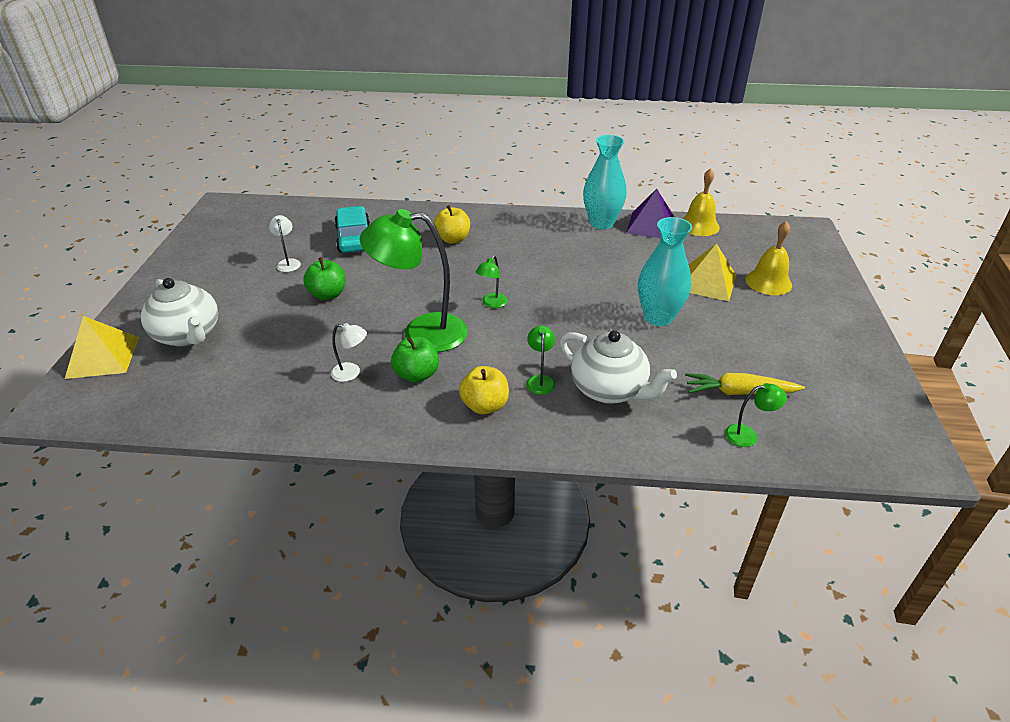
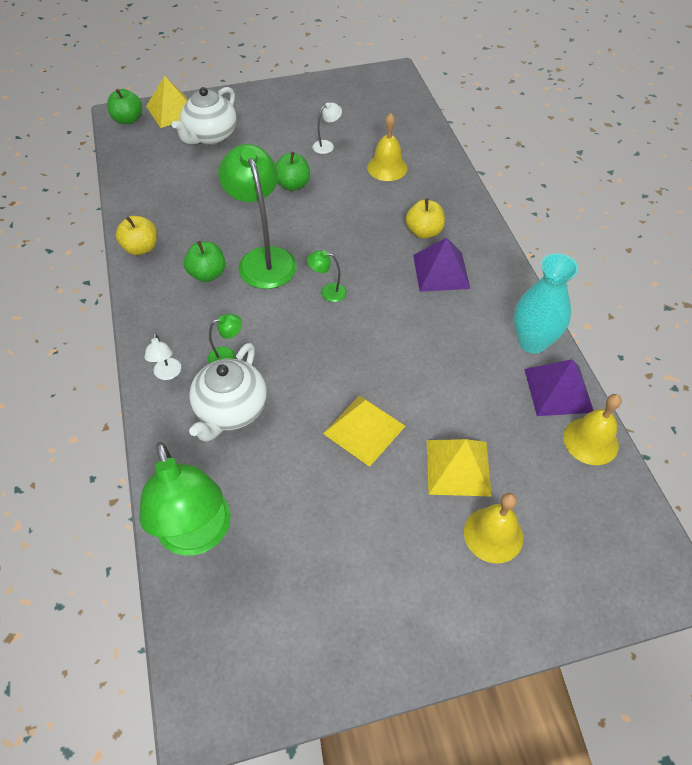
camera: 70 degrees right, 15 degrees up
(74, 399) = (128, 119): none -> green apple
(351, 373) = (197, 236): white lamp -> white lamp (167, 374)
(354, 238) = (387, 167): turquoise car -> yellow bell
(485, 405) = (182, 328): yellow apple -> yellow apple (141, 248)
(505, 242) = (441, 271): none -> purple pyramid
(658, 317) = (364, 429): turquoise vase -> yellow pyramid
(739, 392) = (262, 521): yellow carrot -> none
(748, 435) = (198, 536): green lamp -> green lamp, size x2.35

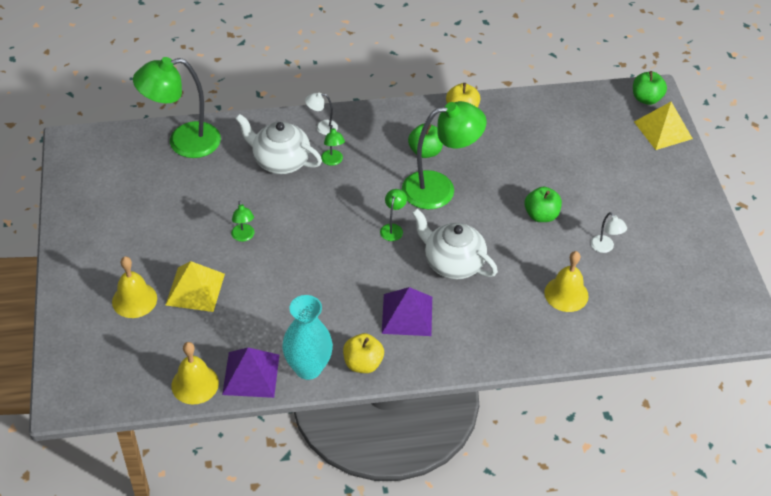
camera: 95 degrees right, 5 degrees down
(210, 136) = (620, 157): white teapot -> white teapot (452, 263)
(364, 429) = (243, 237): yellow pyramid -> green lamp
(424, 232) = (463, 310): yellow apple -> yellow apple (363, 363)

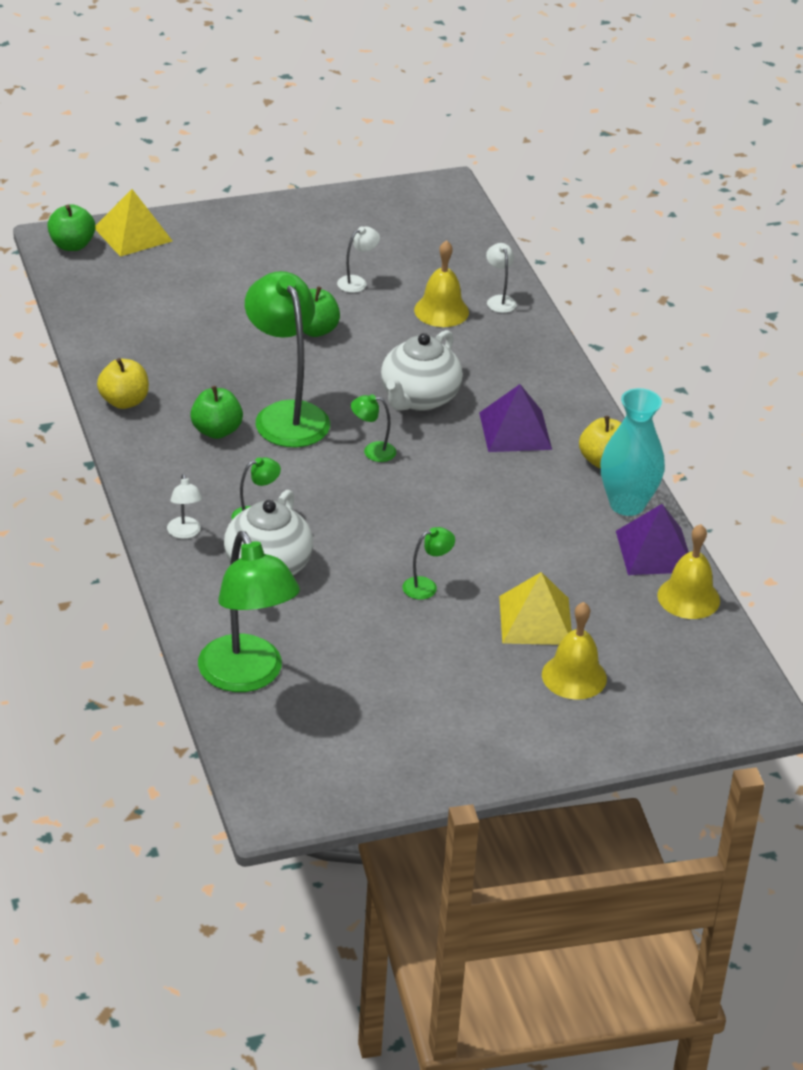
camera: 100 degrees left, 10 degrees down
(581, 334) = (499, 300): none -> white lamp

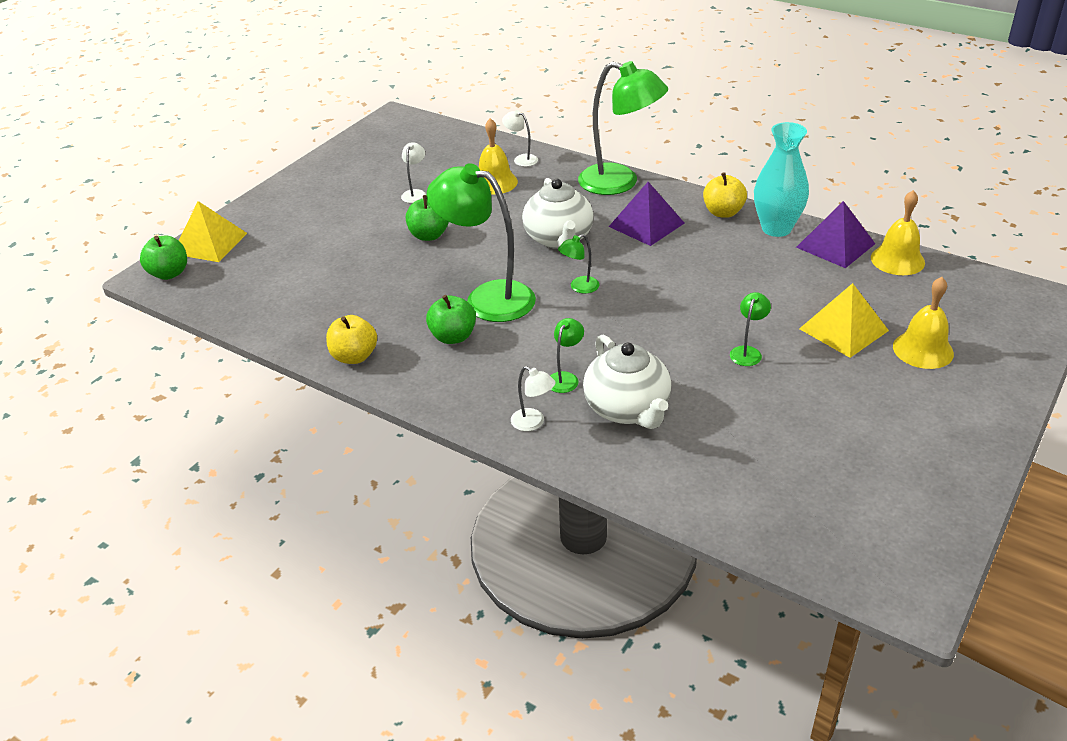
camera: 35 degrees left, 0 degrees up
(247, 676) = (735, 501): green lamp -> green lamp (620, 183)

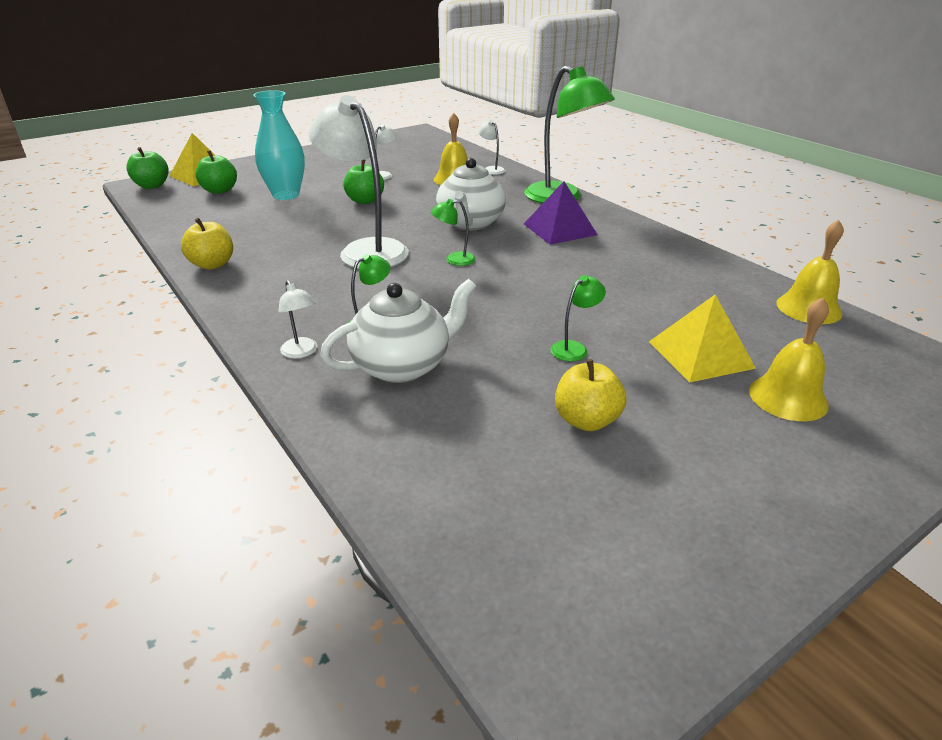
camera: 20 degrees right, 5 degrees down
(453, 337) = (306, 270): green apple -> green apple (220, 190)
(487, 298) = (366, 250): green lamp -> white lamp
(627, 409) = (403, 365): white teapot -> white teapot turned 120 degrees counterclockwise
(723, 212) = (642, 235): yellow apple -> yellow apple (586, 420)
(776, 228) = (688, 256): turquoise vase -> turquoise vase (286, 195)
(835, 245) = (743, 281): purple pyramid -> none

